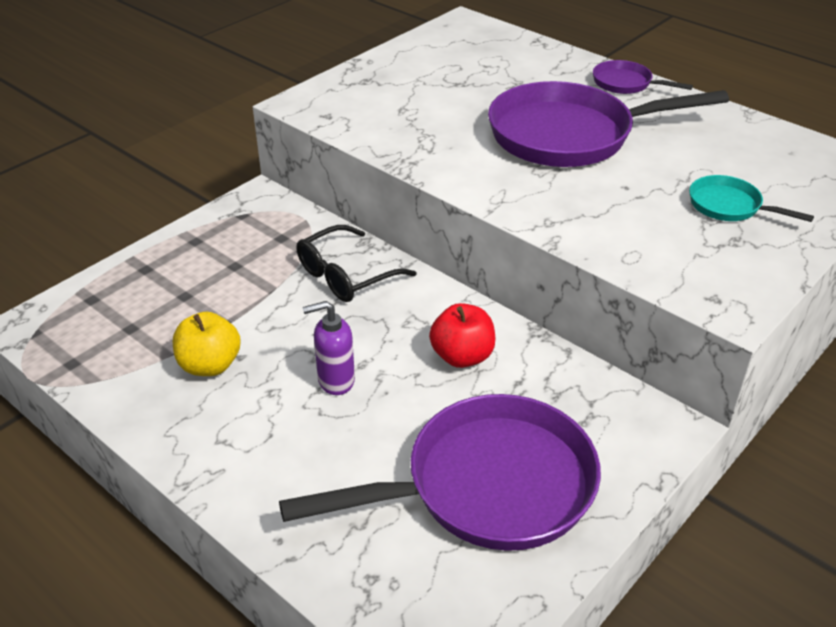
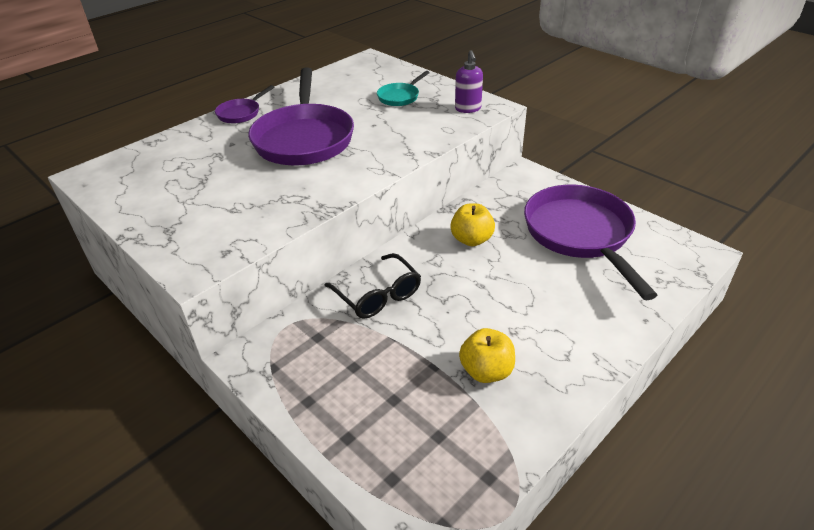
camera: 85 degrees left, 0 degrees up
(335, 381) = (499, 298): purple soap dispenser -> purple soap dispenser (468, 109)
(462, 356) = (471, 239): red apple -> yellow apple

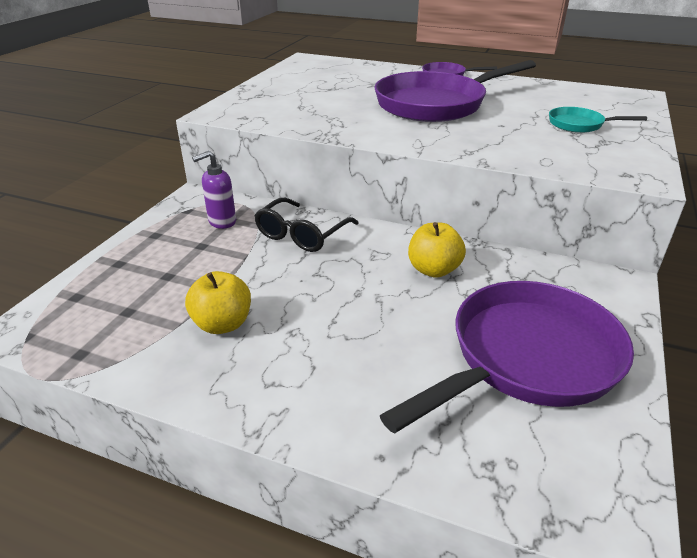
camera: 65 degrees right, 5 degrees down
(468, 109) = (612, 163): purple soap dispenser -> purple soap dispenser (222, 222)

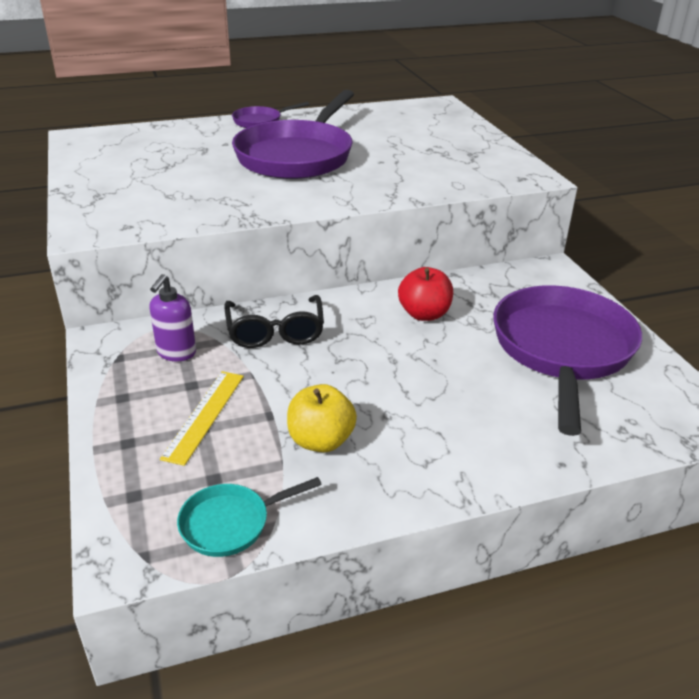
camera: 40 degrees left, 0 degrees up
(180, 269) = (205, 415): none -> yellow ruler
(433, 270) = (424, 314): yellow apple -> red apple
(579, 125) = (436, 144): turquoise pan -> turquoise pan (230, 523)

